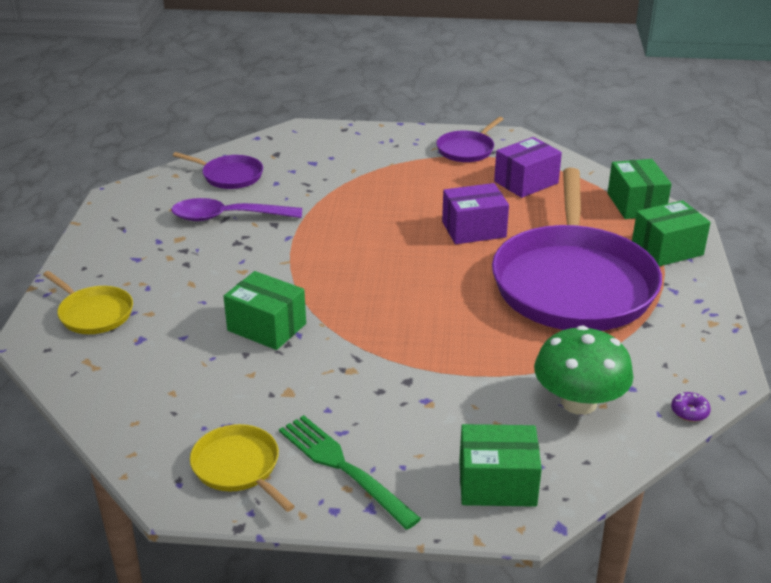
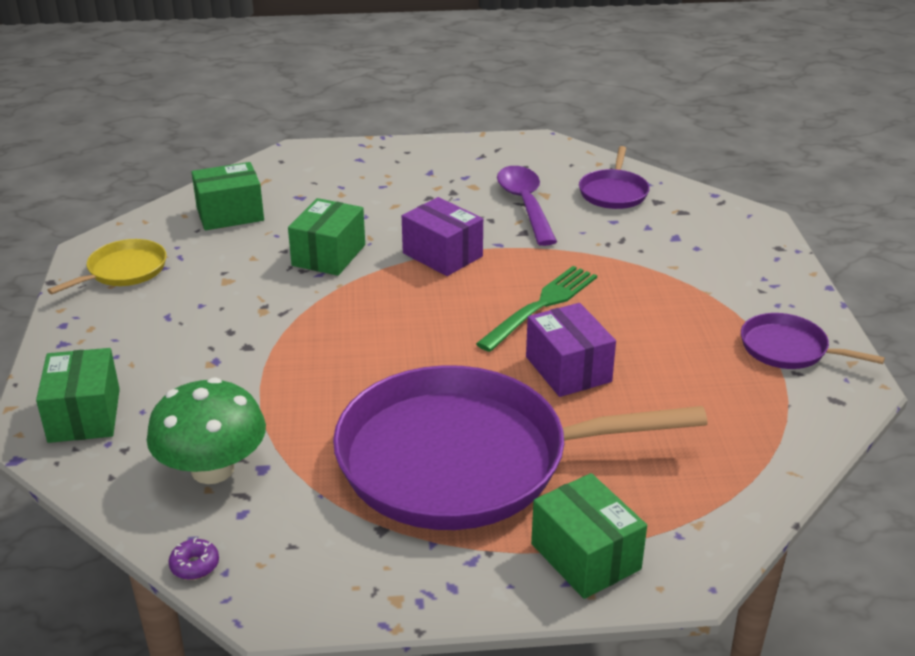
camera: 80 degrees right, 0 degrees up
(94, 313) = (336, 170): yellow pan -> none
(342, 467) = (118, 322): green fork -> green fork (541, 305)
(526, 182) = (721, 408): purple box -> purple box (442, 255)
(636, 204) = (712, 523): green box -> green box (230, 214)

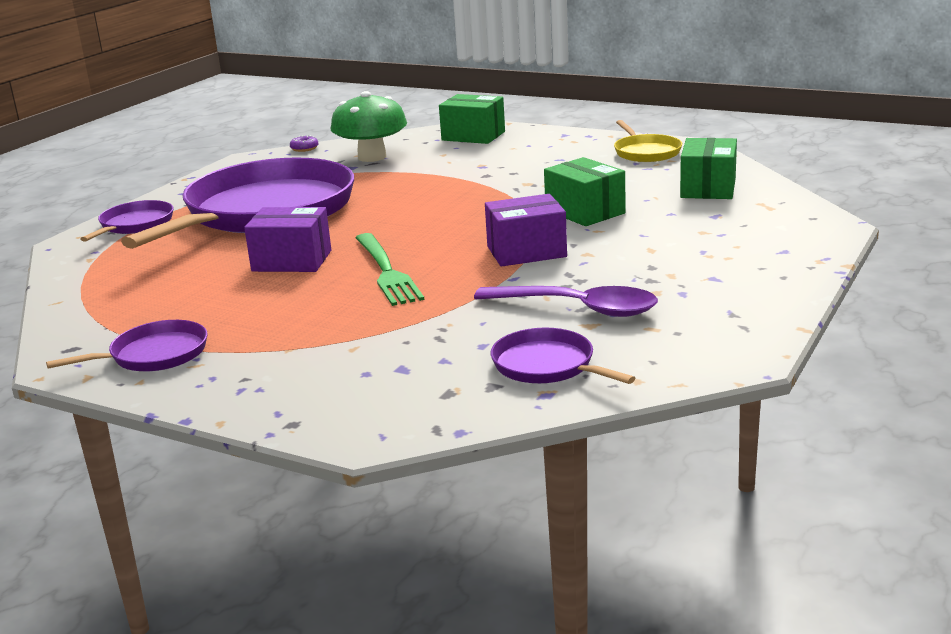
camera: 125 degrees right, 10 degrees down
(585, 556) = (135, 225): green box -> purple pan

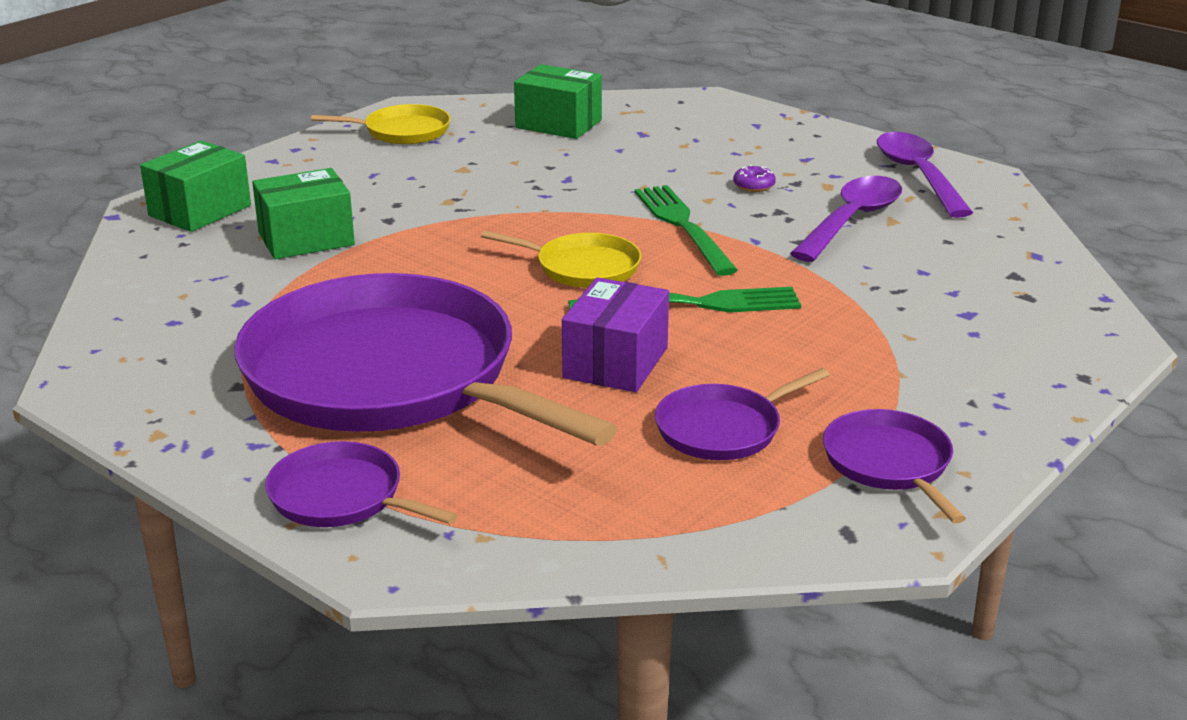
camera: 80 degrees left, 5 degrees up
(304, 148) = (86, 335): purple donut -> purple donut (754, 186)
(372, 157) = (209, 285): green mushroom -> none
(435, 233) = (583, 267): none -> yellow pan
(526, 252) = (682, 226): purple box -> green fork
(547, 365) = (977, 248): purple pan -> purple pan (723, 429)
(585, 212) = (580, 185): green box -> green box (306, 239)
(714, 328) = (918, 175): none -> purple spoon

